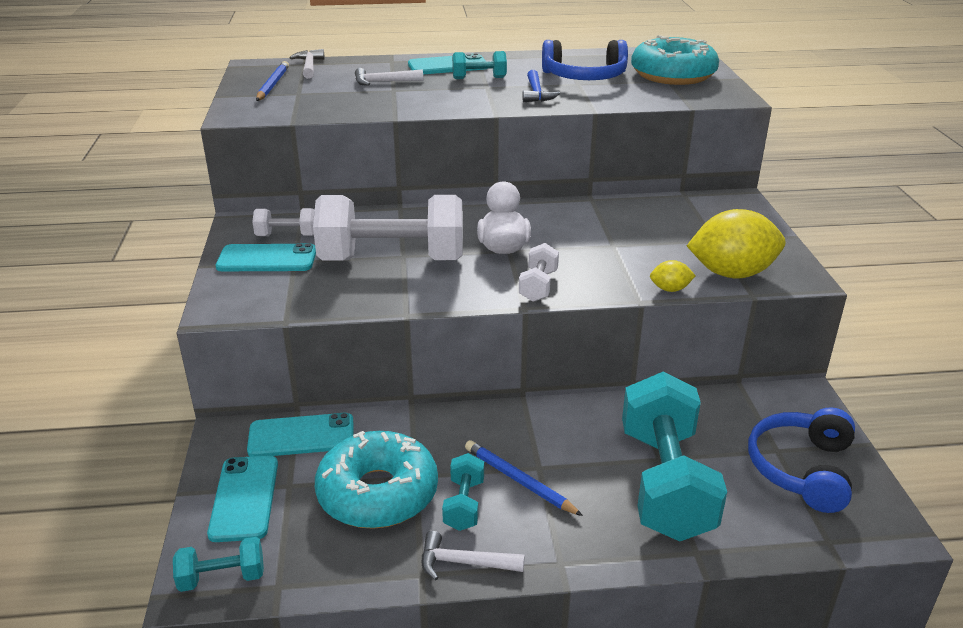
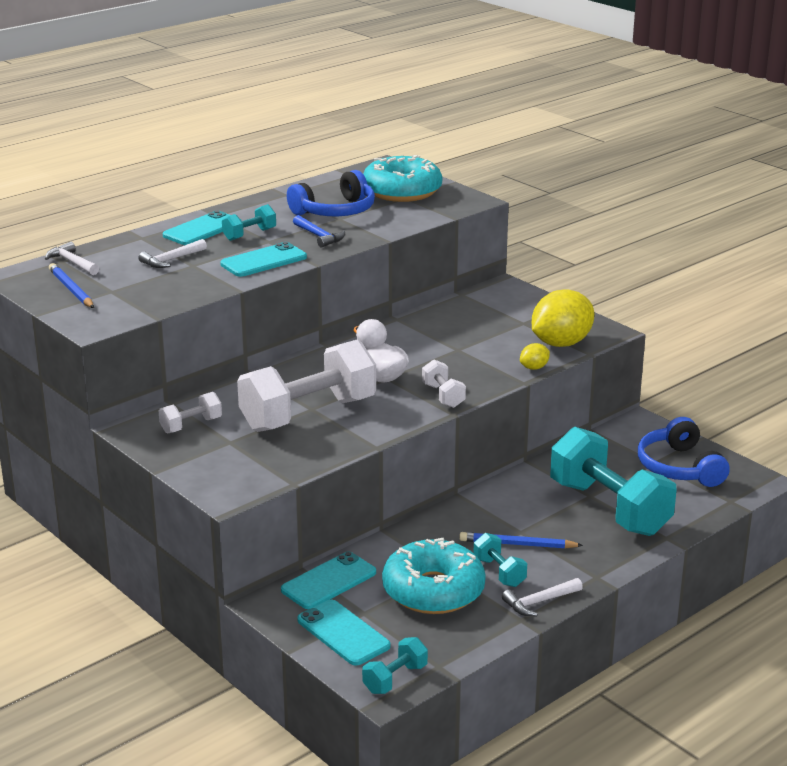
camera: 35 degrees left, 5 degrees down
(267, 259) = (204, 448): turquoise phone -> turquoise phone (263, 261)

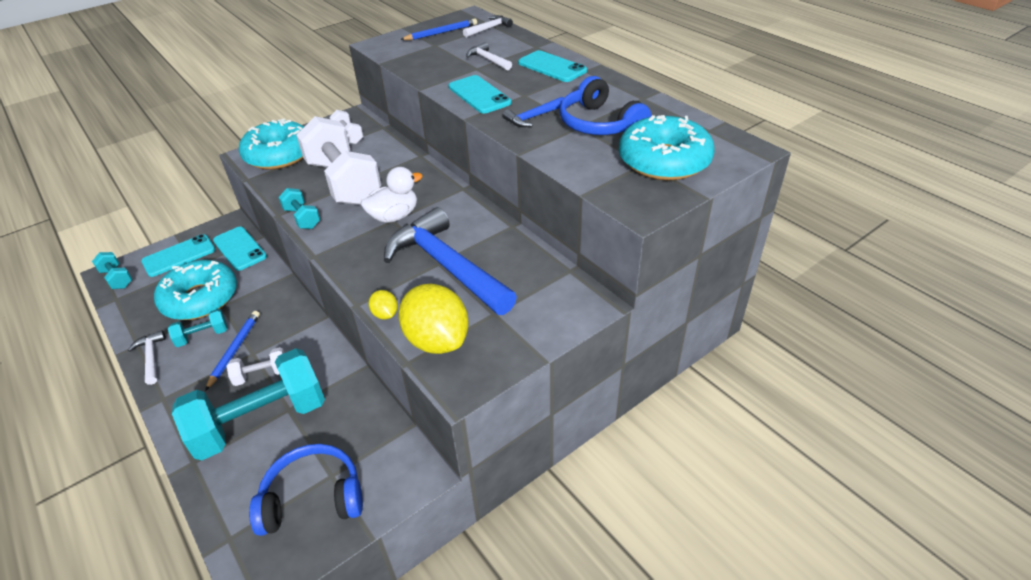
camera: 95 degrees right, 15 degrees up
(232, 470) = (279, 155): none -> turquoise donut
(249, 234) = (539, 86): turquoise dumbbell -> turquoise dumbbell (302, 218)
(443, 396) = (348, 251): white dumbbell -> white dumbbell (262, 375)
(462, 345) = (447, 266): none -> blue hammer

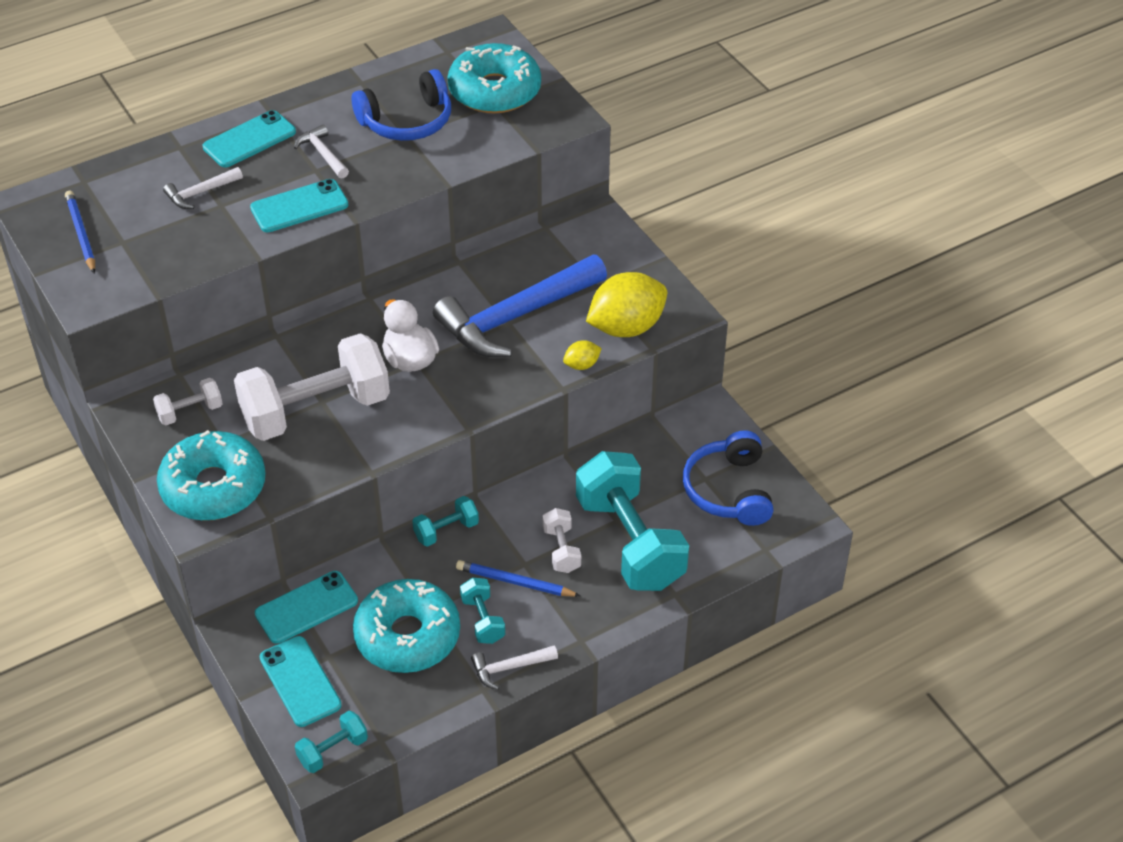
camera: 85 degrees left, 5 degrees up
(302, 218) = (386, 446): turquoise dumbbell -> turquoise dumbbell (446, 530)
(489, 29) = (94, 185): white hammer -> white hammer (323, 154)
(533, 117) = (373, 168): blue hammer -> none

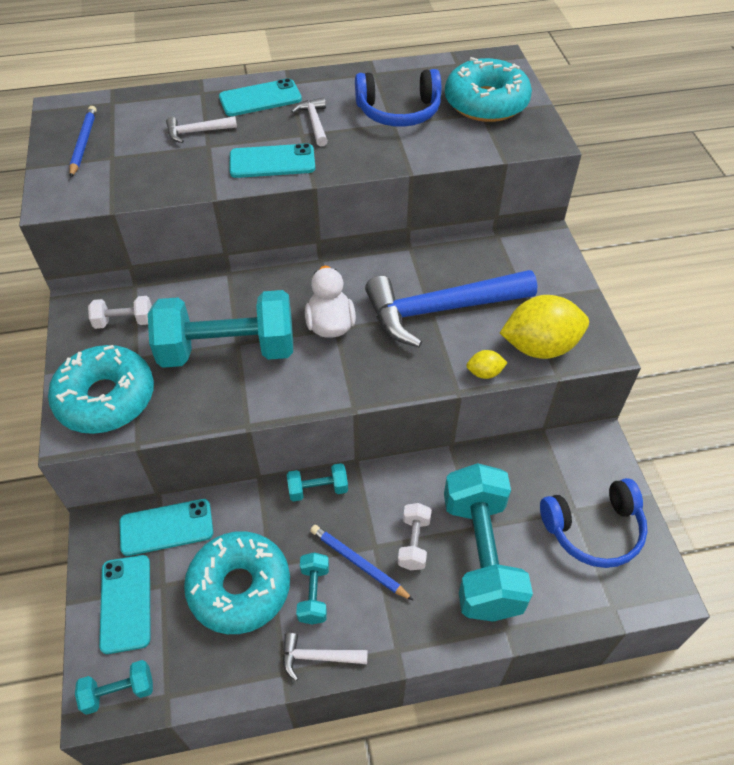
camera: 20 degrees right, 5 degrees up
(316, 411) = (228, 350): white dumbbell -> turquoise dumbbell
(729, 490) = (594, 530): blue headphones -> blue headphones turned 120 degrees counterclockwise

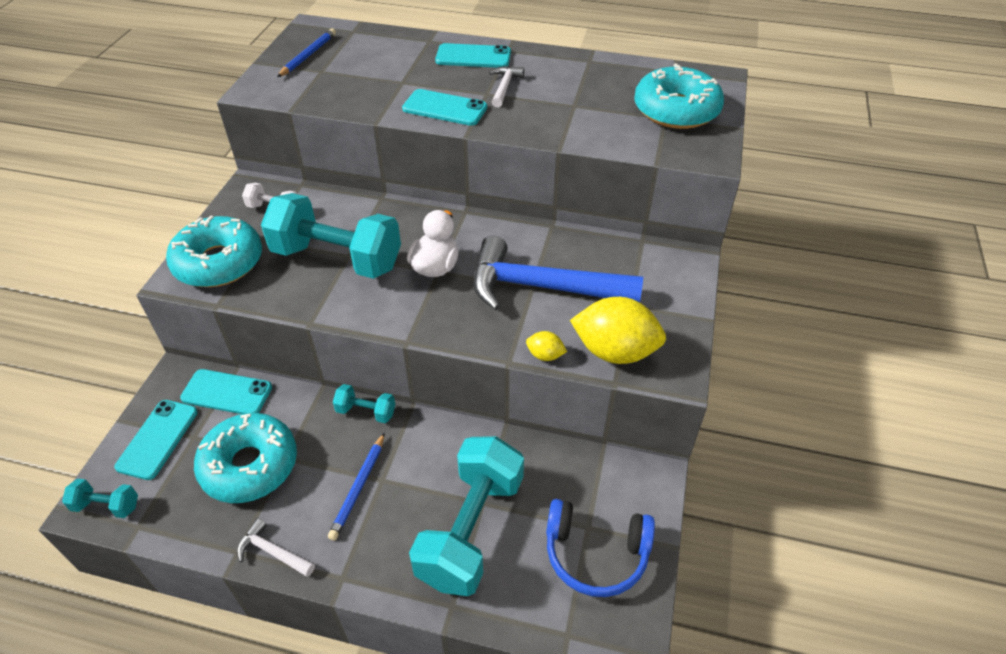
camera: 25 degrees right, 5 degrees down
(197, 132) = (401, 69): white hammer -> none
(314, 594) = (304, 497): turquoise dumbbell -> none
(358, 563) = (358, 488): blue pencil -> blue pencil turned 135 degrees counterclockwise
(399, 111) = (587, 97): blue headphones -> none
(414, 543) = (418, 492): white dumbbell -> none

